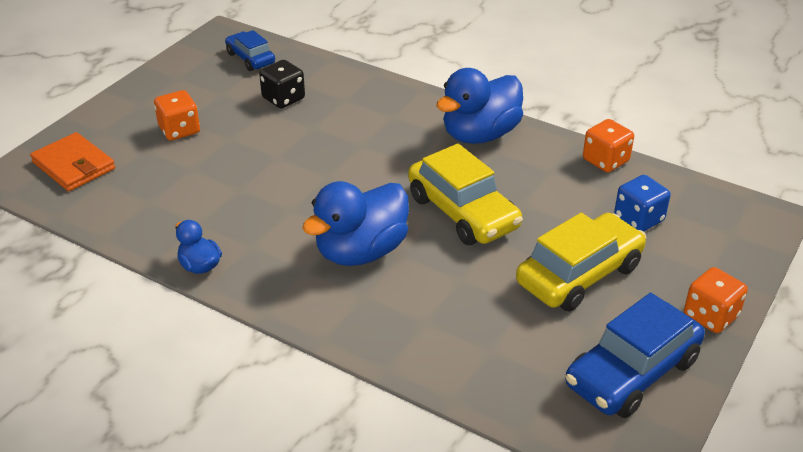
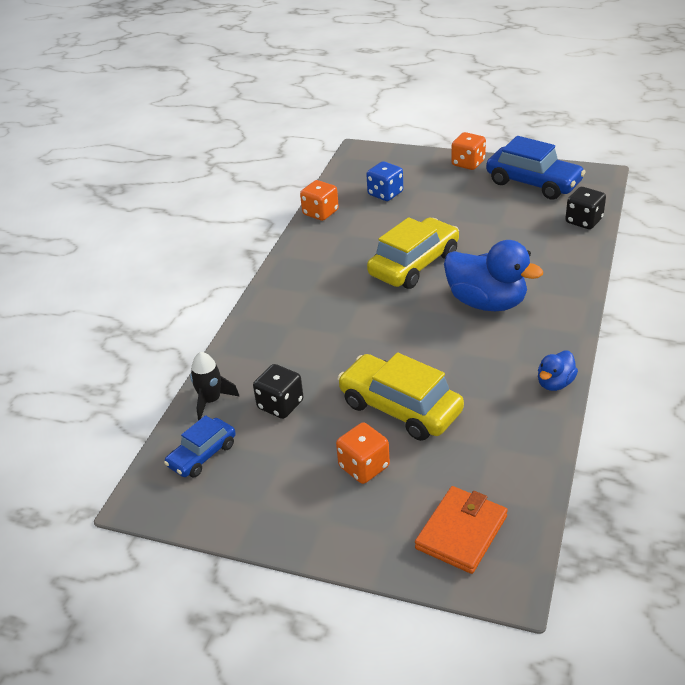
camera: 100 degrees left, 0 degrees up
(312, 66) = (211, 401): none -> black rocket
(480, 135) = (305, 273): blue duck -> none
(504, 395) = (583, 221): none -> black dice
(579, 274) = (457, 209): yellow car -> yellow car (400, 408)

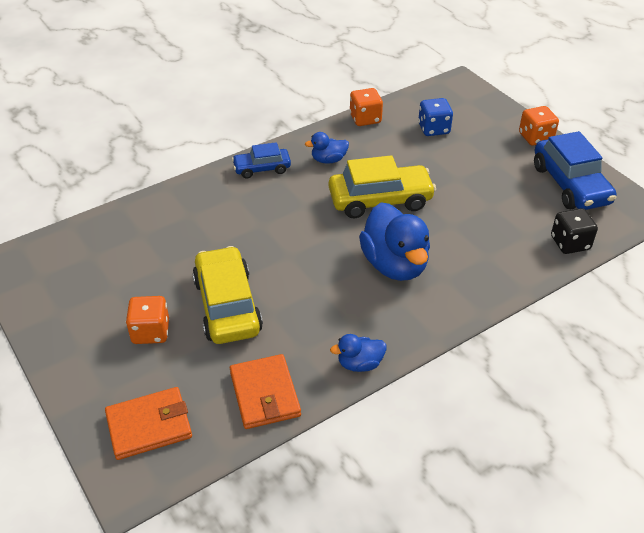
camera: 35 degrees right, 5 degrees up
(202, 455) = (71, 254): blue car -> blue car (262, 168)
(211, 401) = (121, 219): black rocket -> none
(280, 405) = (157, 250): black dice -> none
(332, 257) = (328, 160): none -> blue duck
(517, 448) = (265, 394): none -> orange wallet

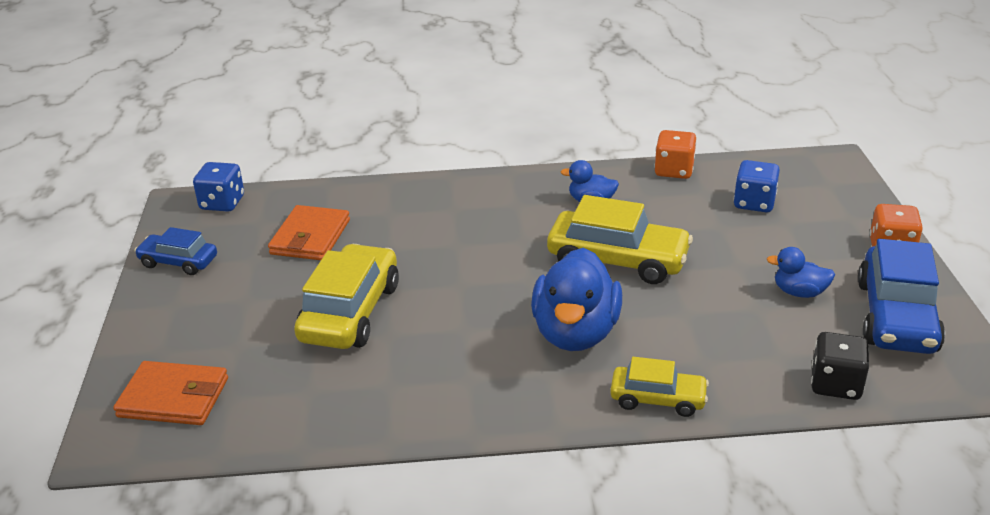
camera: 30 degrees right, 10 degrees down
(44, 249) = (222, 203): none -> blue dice
(151, 332) = (253, 311): orange dice -> none
(262, 168) = (506, 190): blue car -> blue car (178, 262)
(265, 394) = (312, 413): orange wallet -> orange wallet (310, 237)
(360, 364) = (442, 422): blue duck -> blue duck (799, 292)
(479, 292) = (658, 399): none -> yellow car

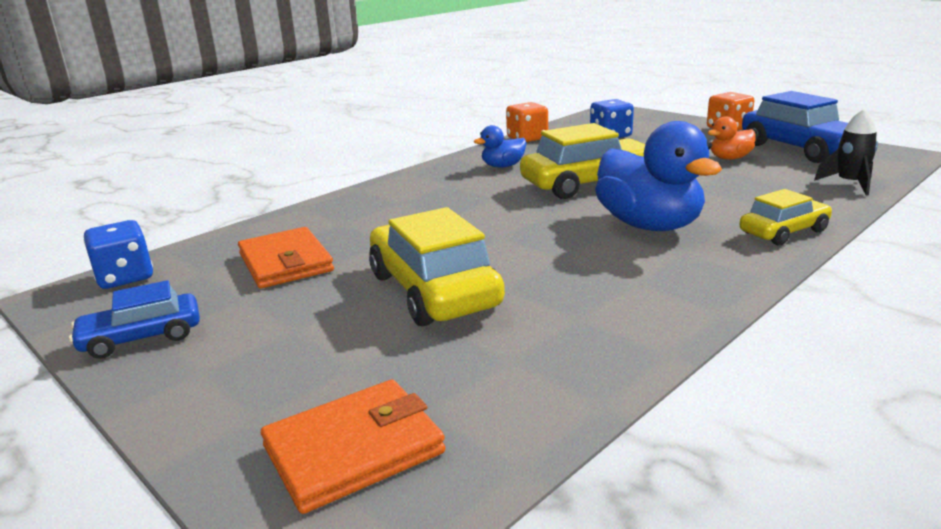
camera: 40 degrees left, 10 degrees down
(799, 292) = (730, 158): blue duck -> orange duck
(835, 384) = (850, 184): black dice -> black rocket

